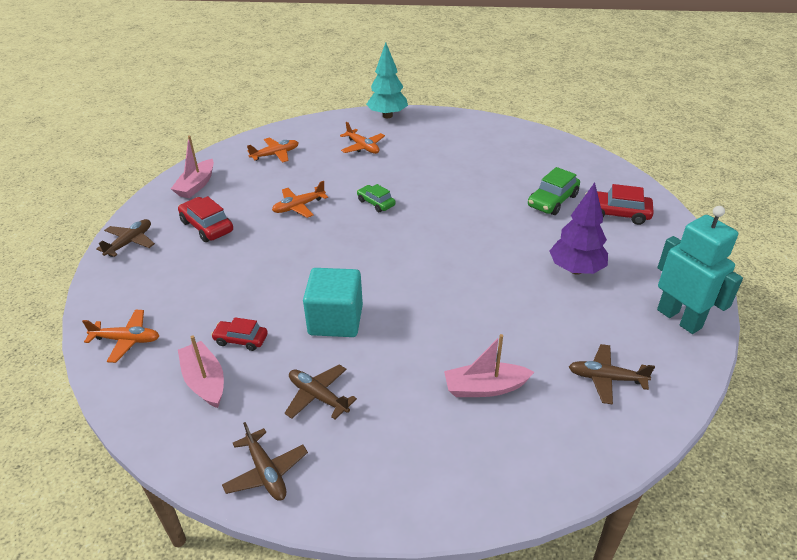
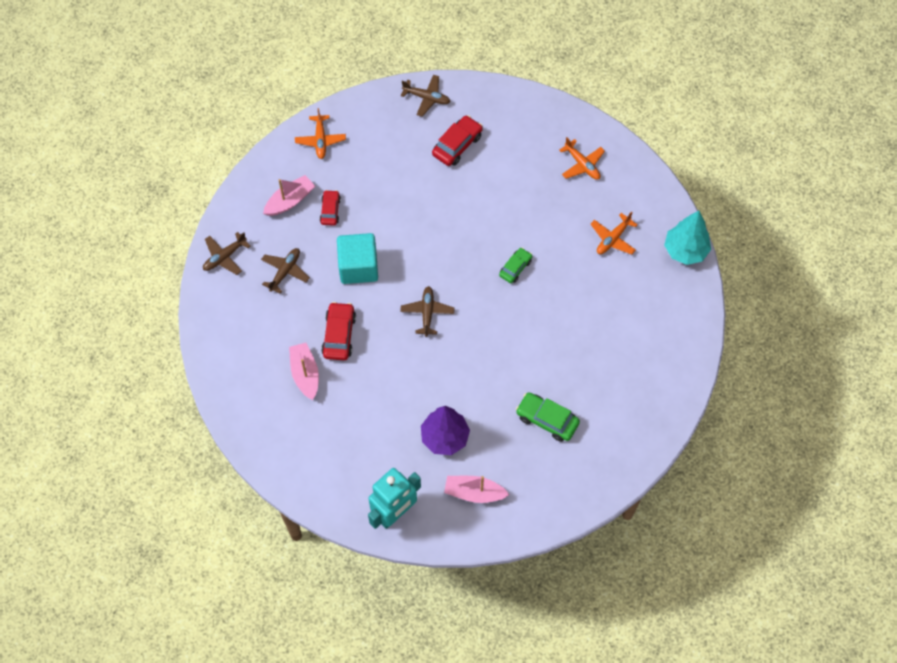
camera: 80 degrees right, 25 degrees up
(196, 185) = (516, 116): pink boat -> pink boat (474, 492)
(299, 207) = (498, 207): orange plane -> none
(606, 378) = (323, 454): brown plane -> brown plane (427, 313)
(616, 213) = (535, 476): red car -> red car (339, 335)

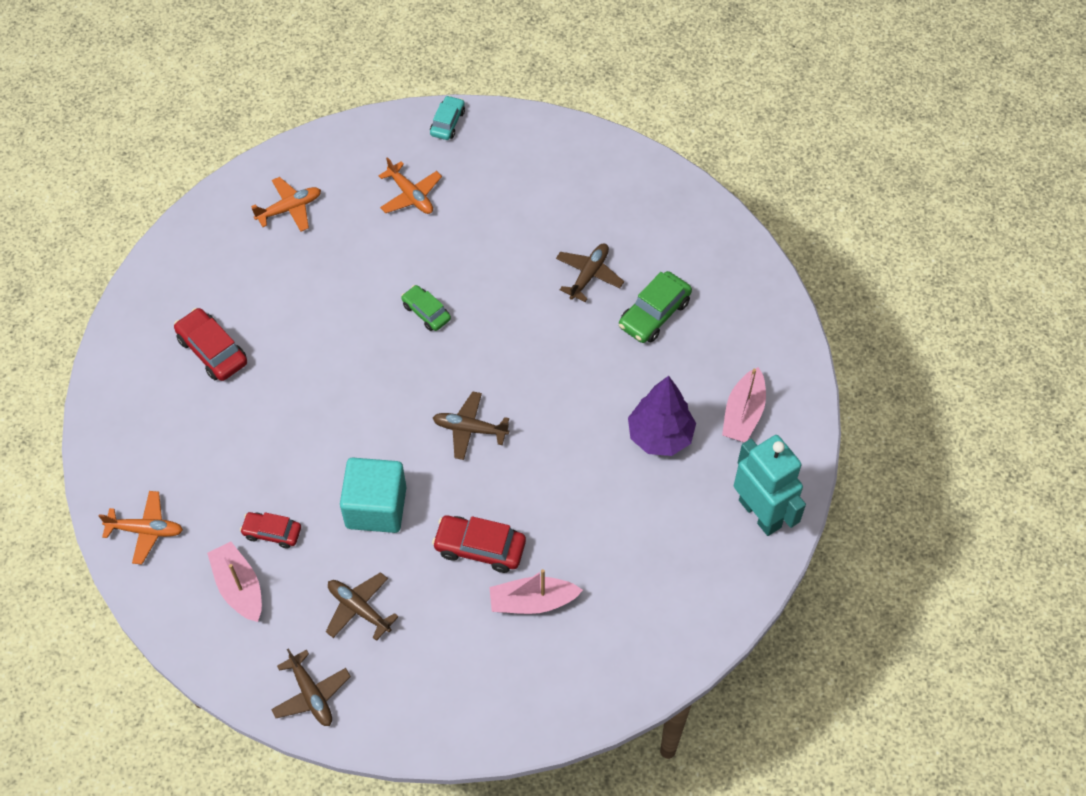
camera: 80 degrees left, 5 degrees down
(427, 98) = (120, 377): brown plane -> brown plane (589, 275)
(685, 250) = (447, 123): turquoise tree -> turquoise car

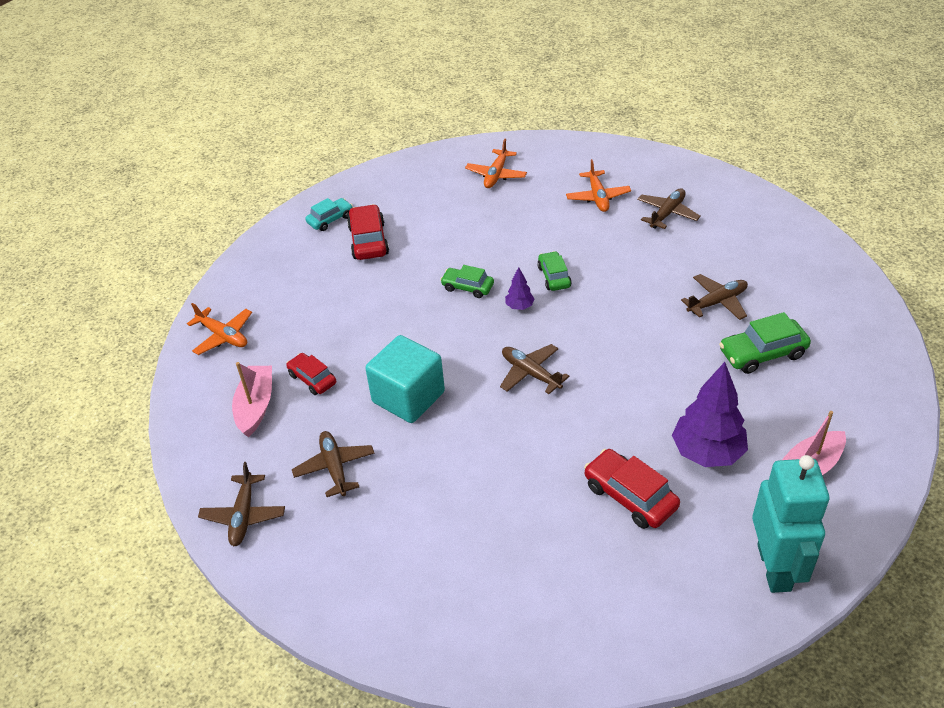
camera: 35 degrees right, 15 degrees down
(289, 209) = (496, 175): orange plane -> orange plane turned 105 degrees clockwise
(351, 362) = (467, 287): none -> green car
(415, 361) = (519, 306): none -> purple tree
(447, 123) = (661, 162): turquoise car -> turquoise car (330, 219)
(480, 548) = (473, 468): red car -> red car (630, 496)
(489, 188) = (667, 213): none -> brown plane
(532, 601) = (489, 536): pink boat -> none

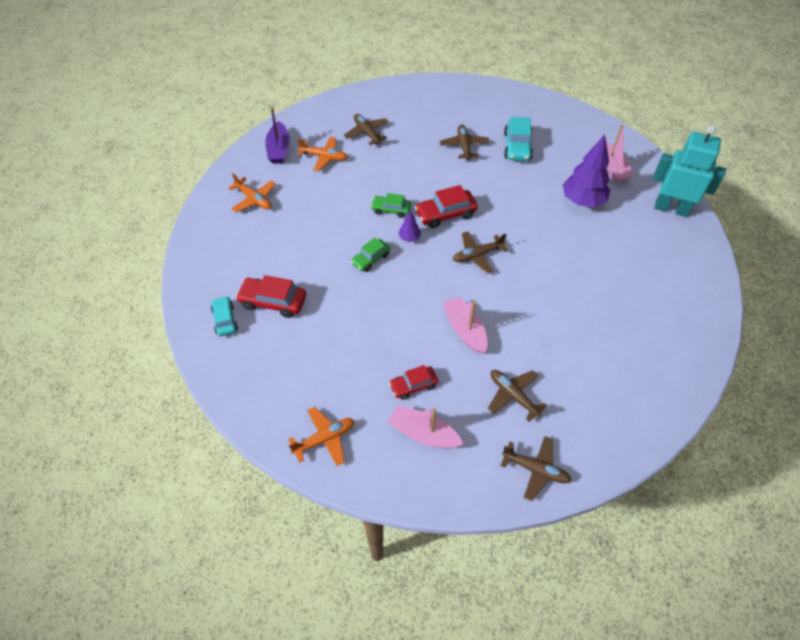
camera: 70 degrees left, 10 degrees up
(335, 468) = (513, 396): brown plane -> brown plane turned 45 degrees clockwise
(408, 397) = (465, 330): turquoise cube -> pink boat
(583, 162) = (279, 149): none -> purple boat
(630, 496) = (601, 247): red car -> red car (445, 214)
(762, 353) = (517, 146): green car -> turquoise car

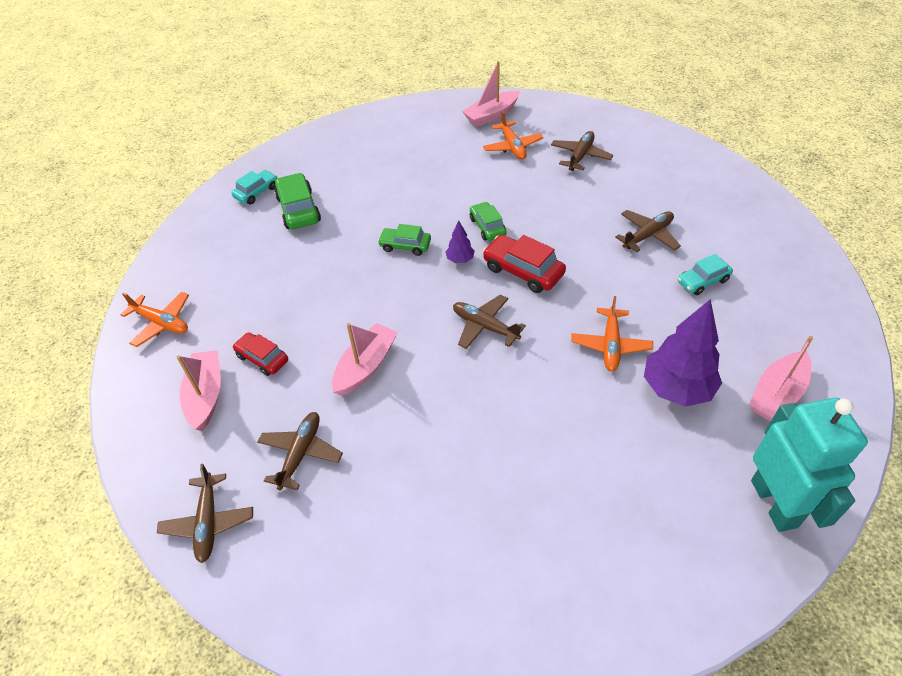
camera: 60 degrees right, 5 degrees down
(254, 199) = (412, 134): orange plane -> orange plane (610, 345)
(273, 302) = (298, 209): red car -> green car
(279, 149) = (491, 115): purple boat -> pink boat
(517, 146) = (702, 281): turquoise car -> turquoise car, size x0.65

